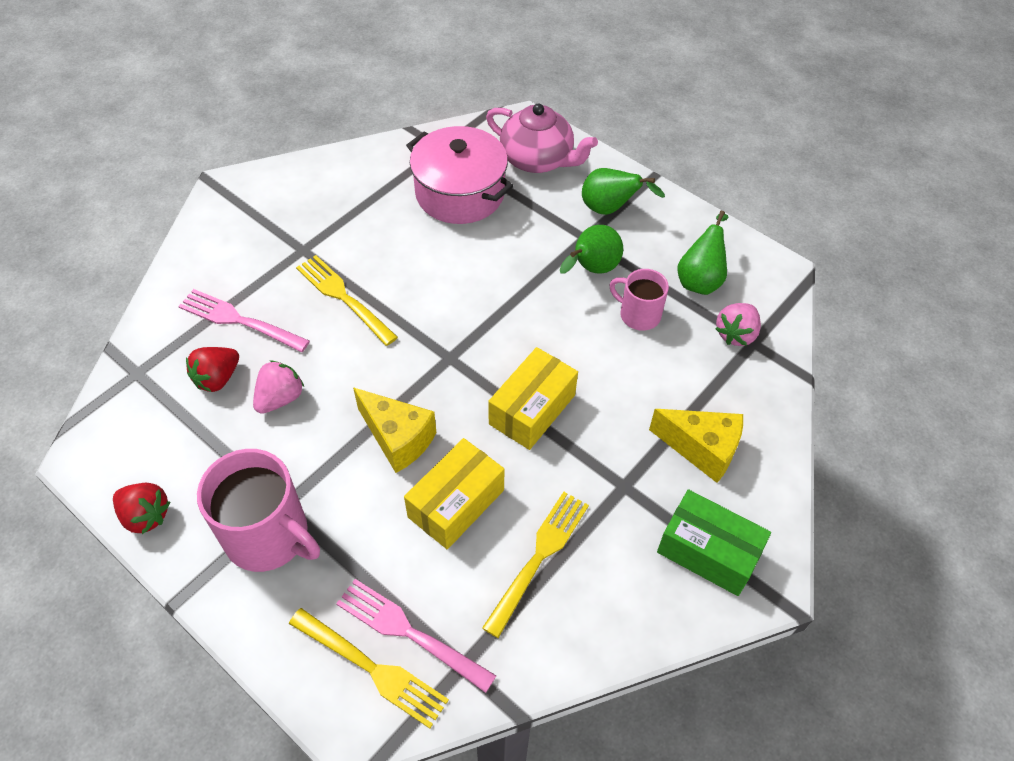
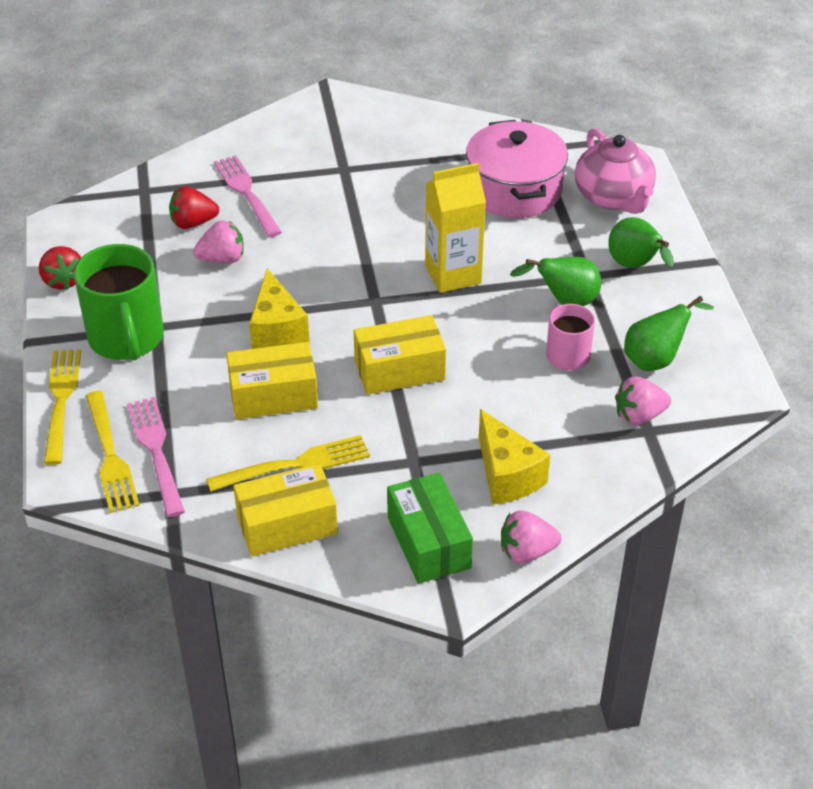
camera: 40 degrees right, 10 degrees down
(269, 536) = (126, 338): pink mug -> green mug
(343, 297) = (338, 217): yellow fork -> yellow fork (61, 401)
(487, 296) = (453, 274): none -> yellow carton
(589, 620) = (287, 525): none -> yellow box
(780, 506) = (526, 552): none -> pink strawberry

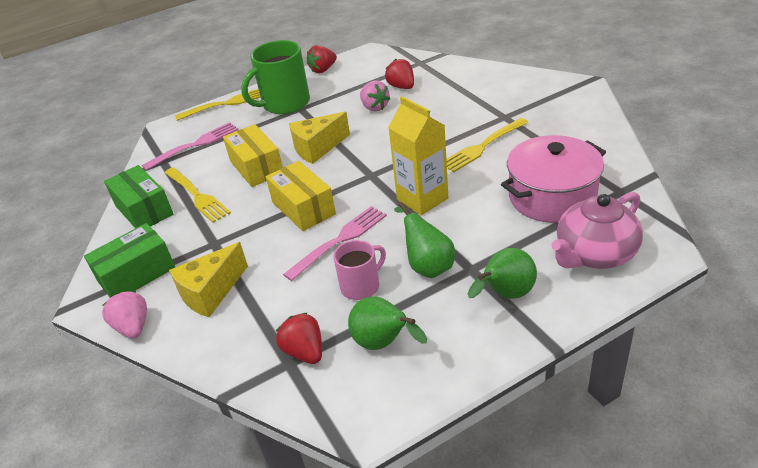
camera: 75 degrees right, 5 degrees down
(110, 456) = (187, 133): yellow fork -> yellow fork (482, 146)
(246, 193) = (445, 93): pink fork -> pink fork (340, 240)
(287, 525) = (144, 210): yellow box -> green box
(639, 416) = (305, 352): pink strawberry -> red strawberry

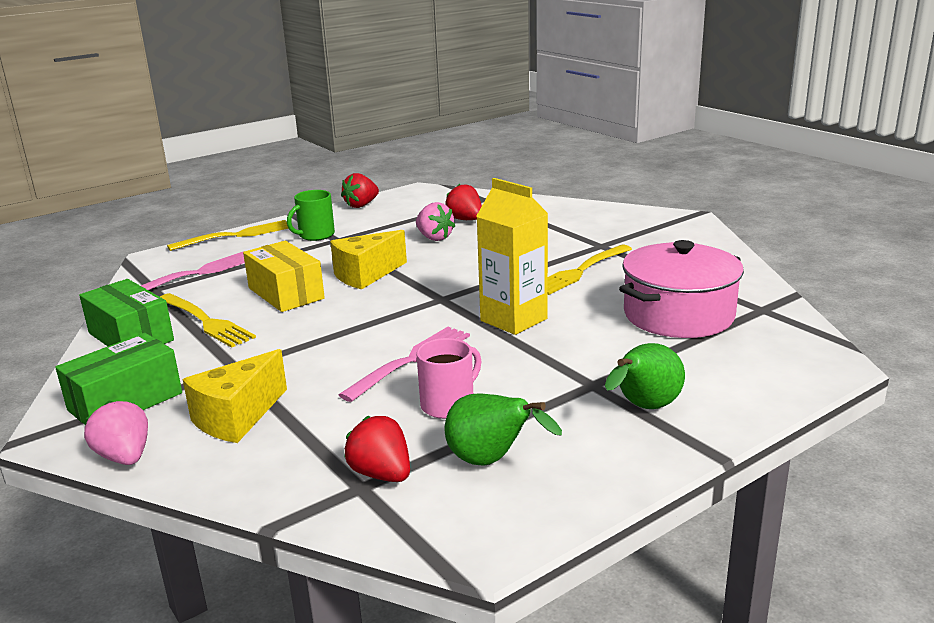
camera: 10 degrees left, 15 degrees down
(285, 104) = (315, 235): green mug -> green mug, size x0.57
(303, 208) = (356, 331): yellow box -> none
(427, 266) = (534, 382): green pear -> none
(594, 254) = (746, 366): pink teapot -> none

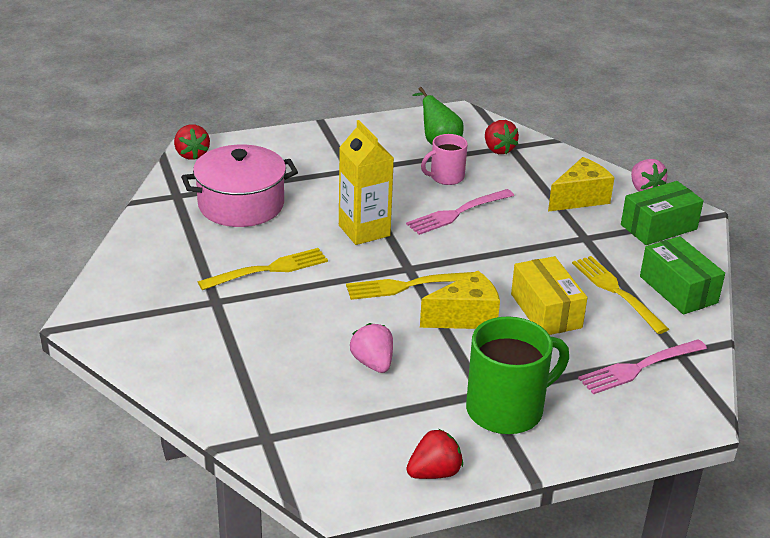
camera: 165 degrees left, 10 degrees up
(236, 235) = (606, 438): yellow fork -> yellow fork (407, 286)
(315, 235) = (507, 409): green mug -> green mug, size x1.74
(465, 220) = (319, 391): red strawberry -> red strawberry (192, 154)
(644, 408) = (334, 150): green pear -> none

